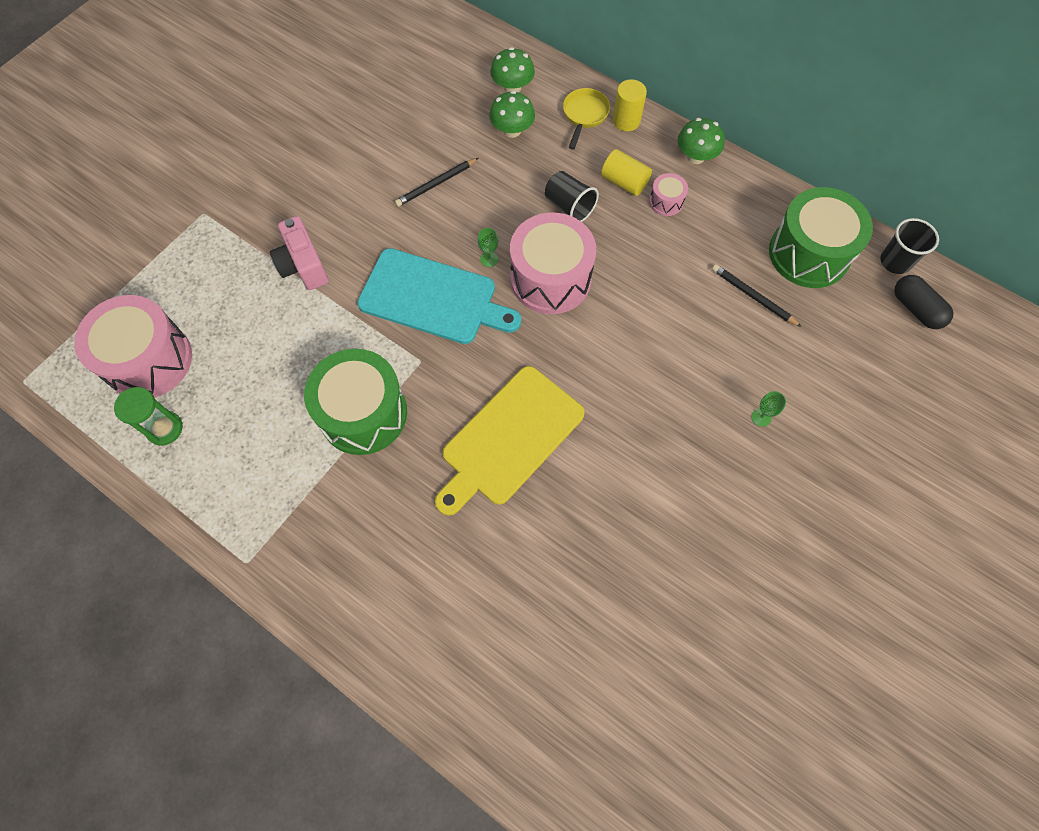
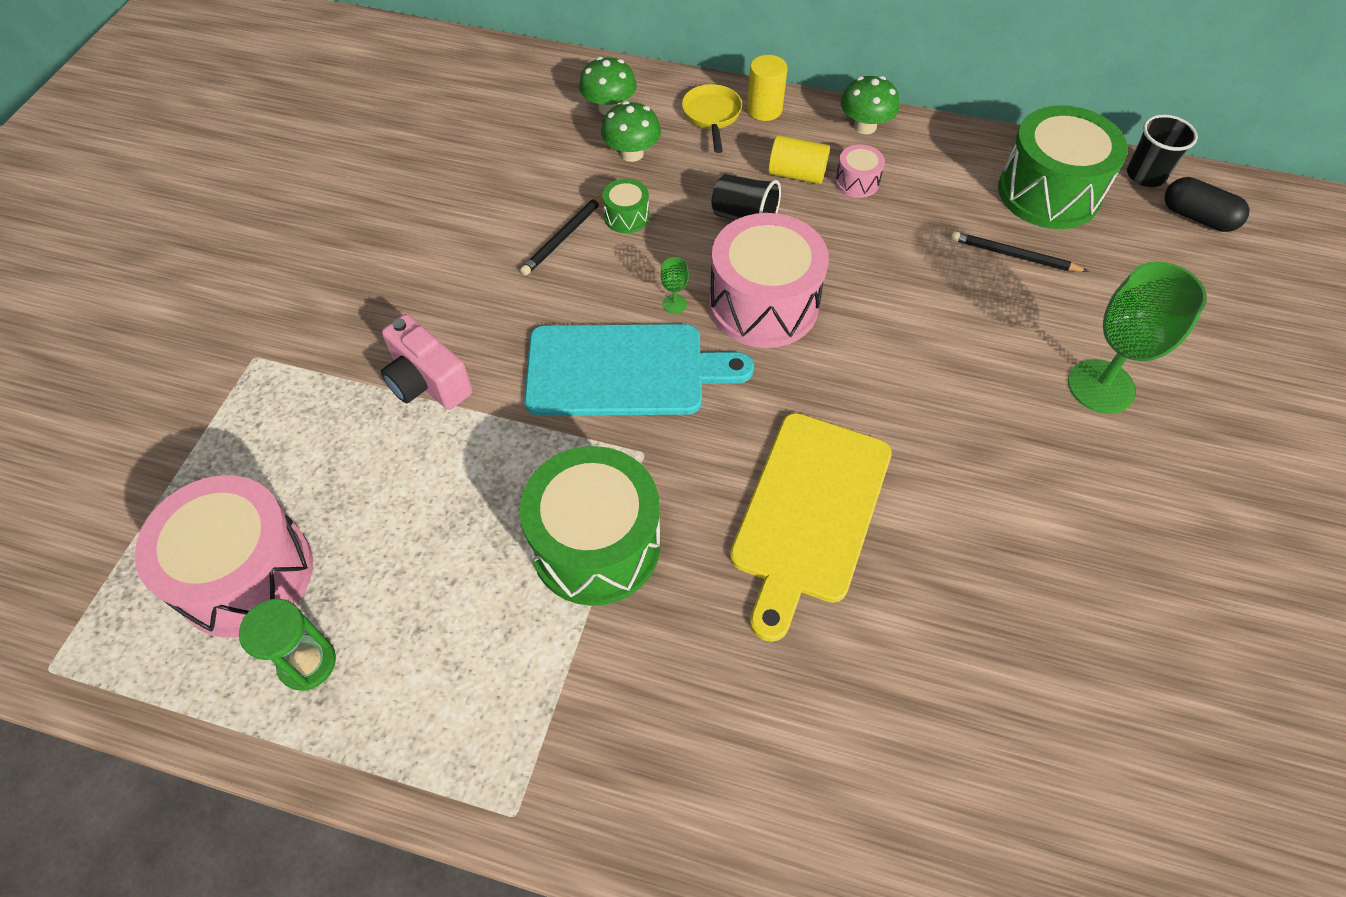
camera: 20 degrees left, 10 degrees down
(486, 181) = (626, 217): none -> green drum
(761, 417) = (1101, 386): green goblet -> green goblet, size x2.50

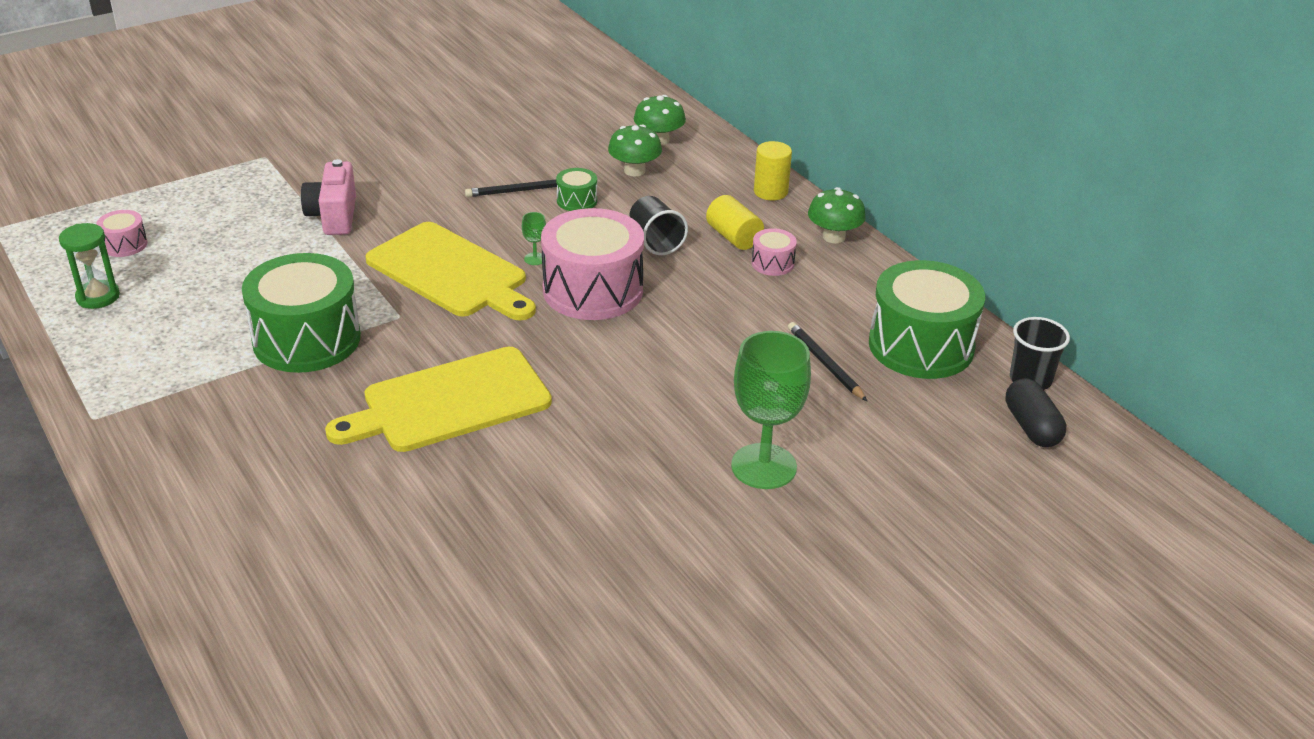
camera: 40 degrees right, 20 degrees down
(246, 574) = (125, 245): pink drum -> pink drum, size x0.44
(624, 370) = (451, 273): turquoise cutting board -> yellow cutting board
(712, 116) = (725, 177): yellow pan -> none

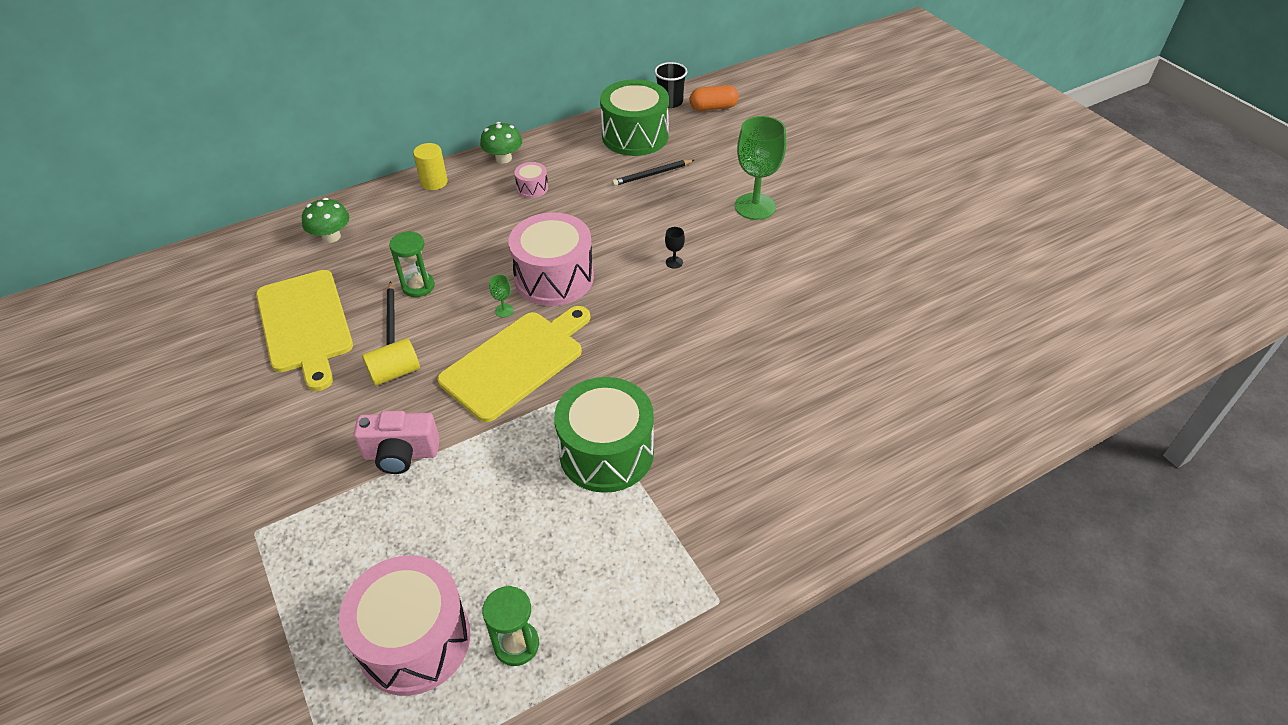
camera: 85 degrees left, 10 degrees up
(125, 245) = (414, 640): pink drum -> pink drum, size x2.26
(449, 402) = (693, 354): yellow cutting board -> yellow cutting board (305, 325)
(577, 201) = (418, 286): green drum -> green hourglass
(626, 386) = (674, 262): none -> black goblet
(634, 171) = (379, 252): green mushroom -> none
(655, 241) = (491, 243): black cup -> none
(733, 237) = (494, 204): yellow cylinder -> yellow cylinder (395, 372)
(1031, 427) = (713, 107): black capsule -> orange capsule

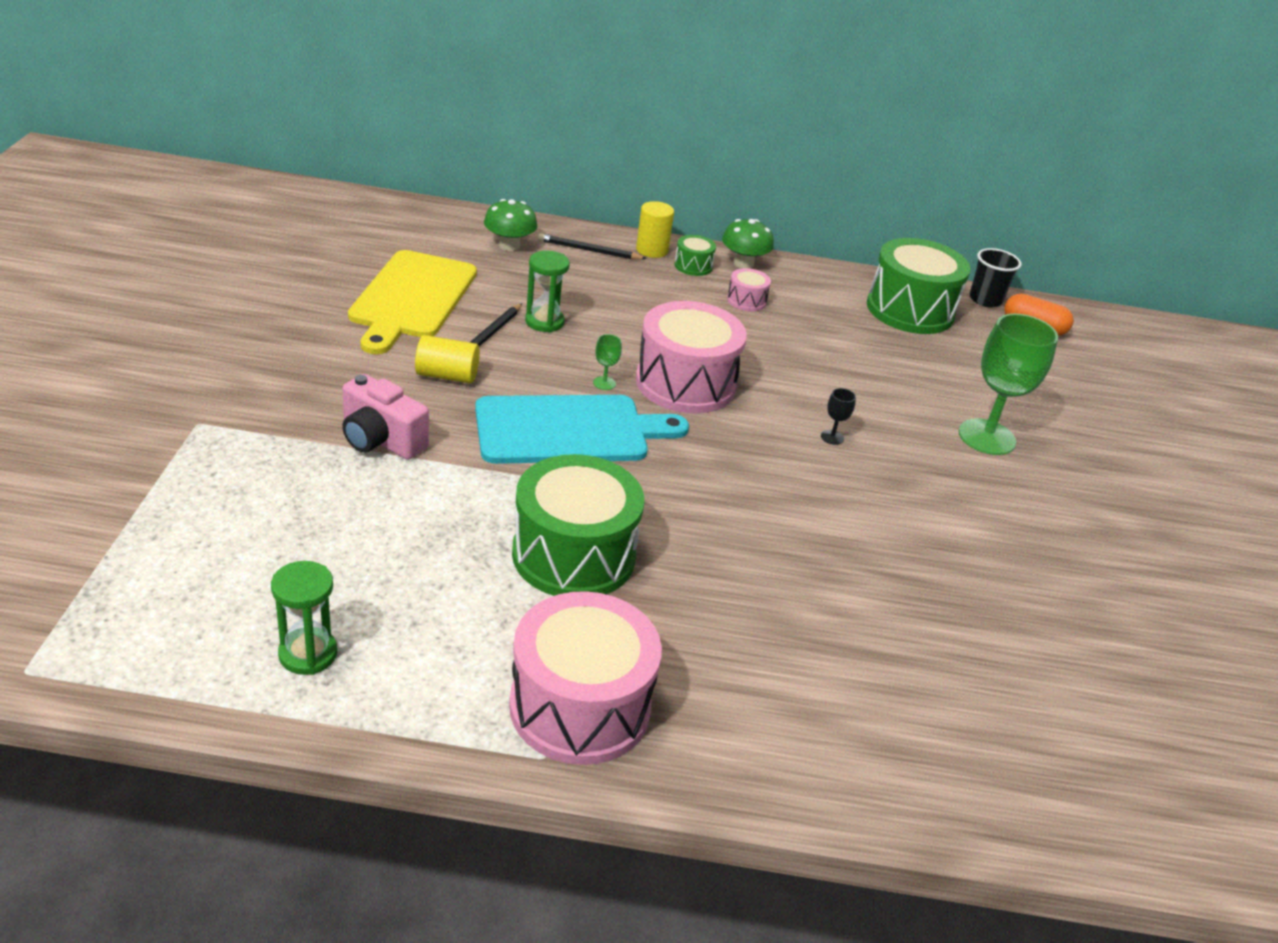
camera: 30 degrees right, 10 degrees down
(414, 640) = (227, 588): pink drum -> pink drum (580, 706)
(473, 179) = (693, 266): none -> green drum
(516, 362) = (569, 430): yellow cutting board -> turquoise cutting board
(652, 174) = (892, 351): black pencil -> black pencil (589, 250)

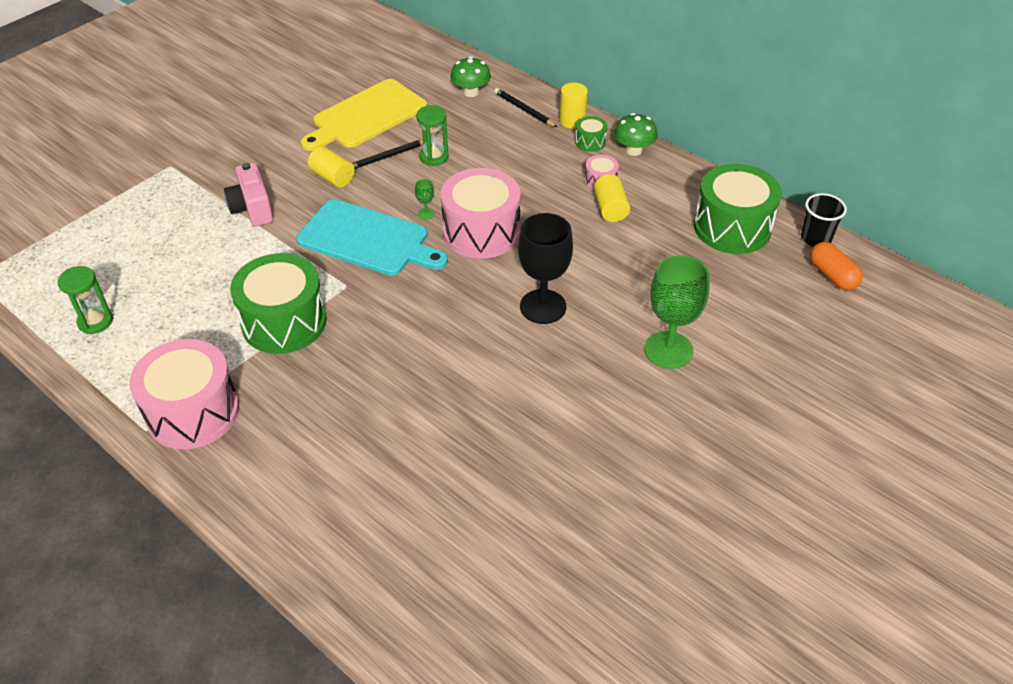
camera: 40 degrees right, 10 degrees up
(785, 324) = (610, 209): none -> yellow cylinder
(832, 437) = (543, 307): black goblet -> black goblet, size x2.50

